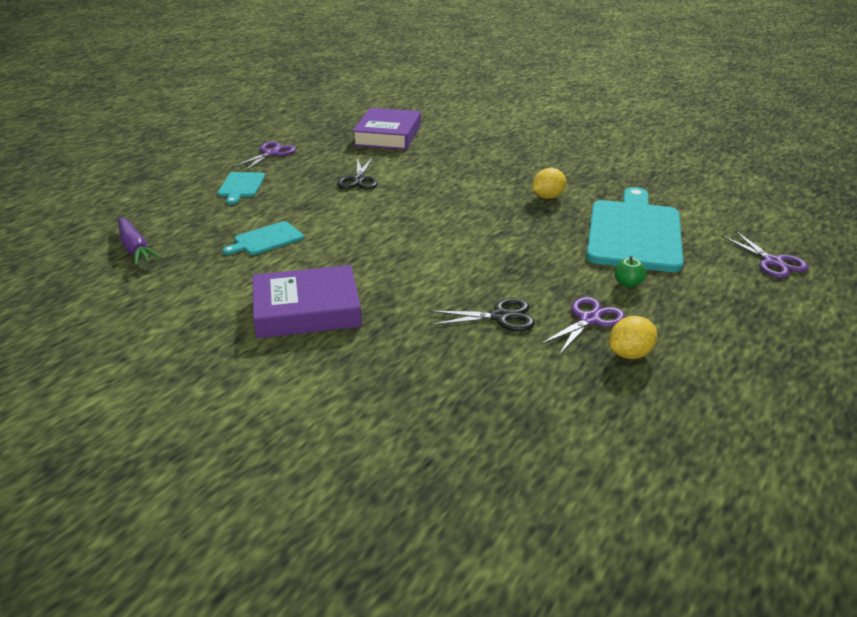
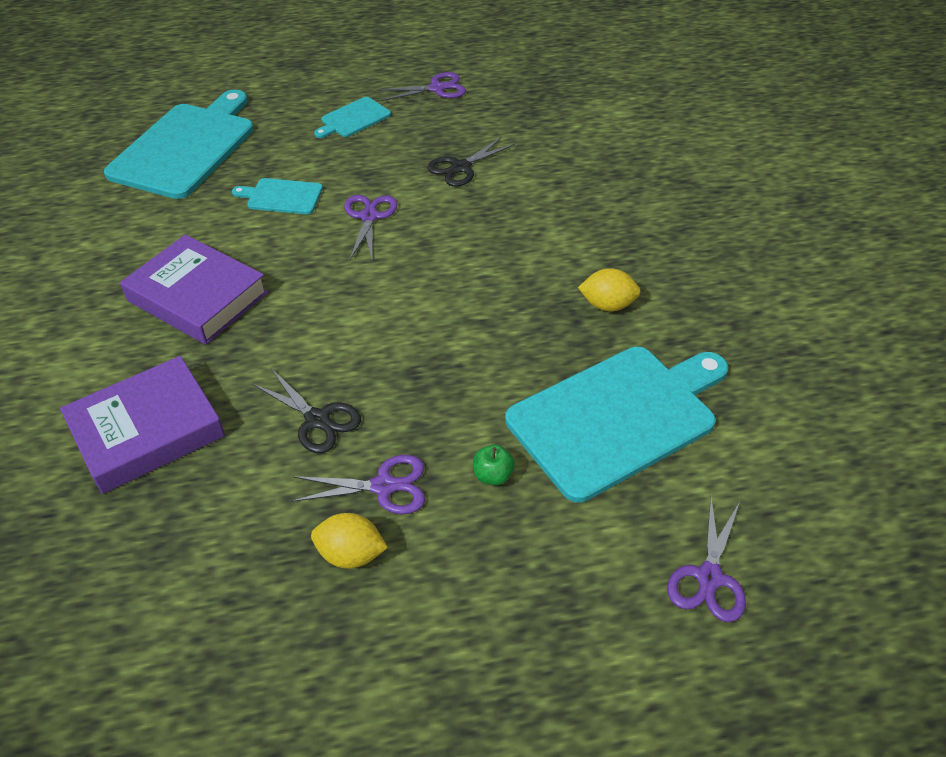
camera: 45 degrees right, 15 degrees up
(135, 248) = (186, 147): purple carrot -> turquoise cutting board
(346, 222) = (369, 217): none -> purple scissors
(387, 135) = (581, 119): purple book -> purple book (147, 431)

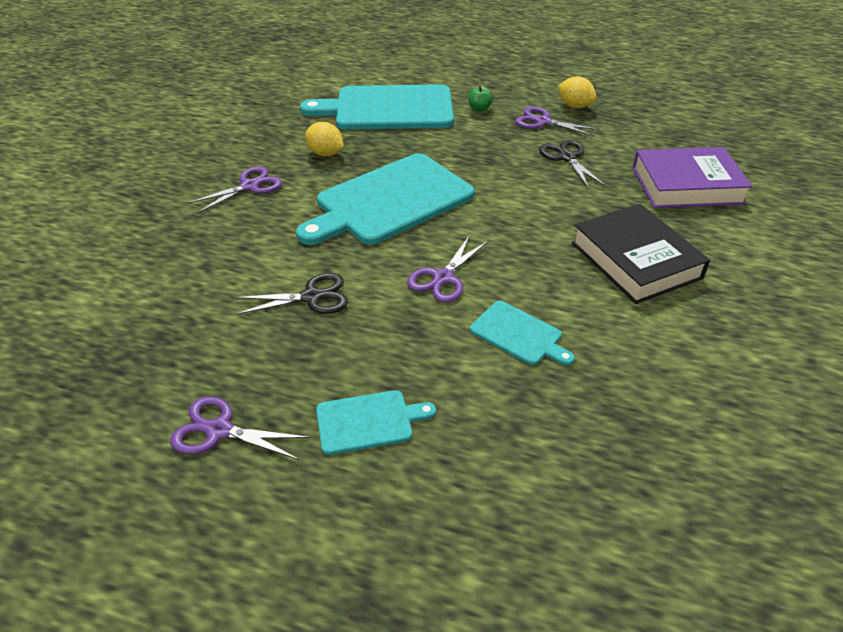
camera: 150 degrees left, 5 degrees down
(186, 147) = (617, 466): turquoise cutting board -> turquoise cutting board (390, 201)
(198, 296) = (635, 260): purple book -> black book
(709, 577) = (412, 59): purple scissors -> purple scissors (249, 186)

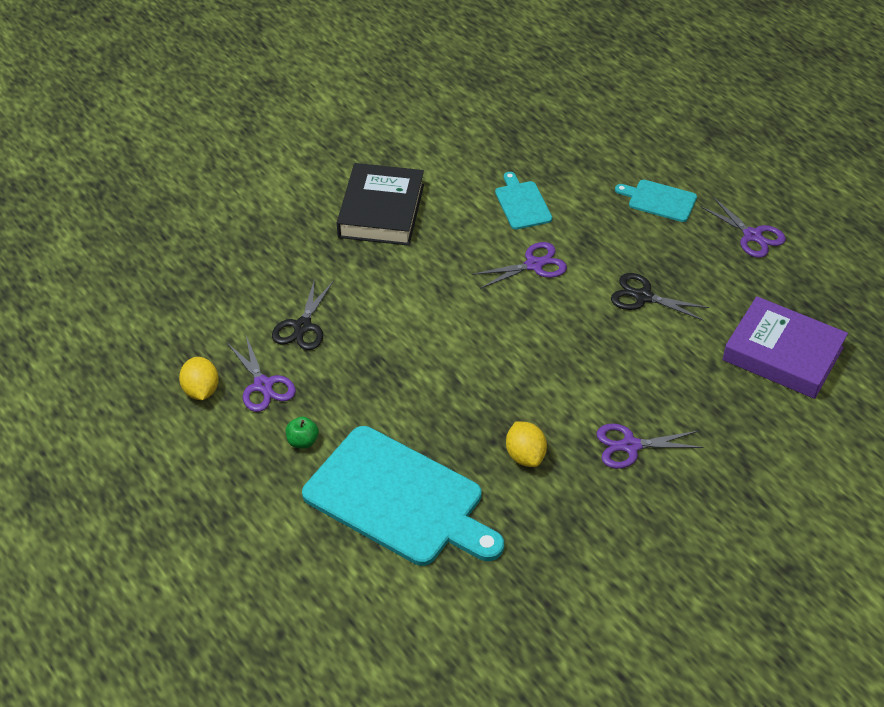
camera: 145 degrees left, 5 degrees up
(390, 201) = (512, 359): turquoise cutting board -> none
(687, 185) = (248, 247): purple book -> purple book (783, 354)

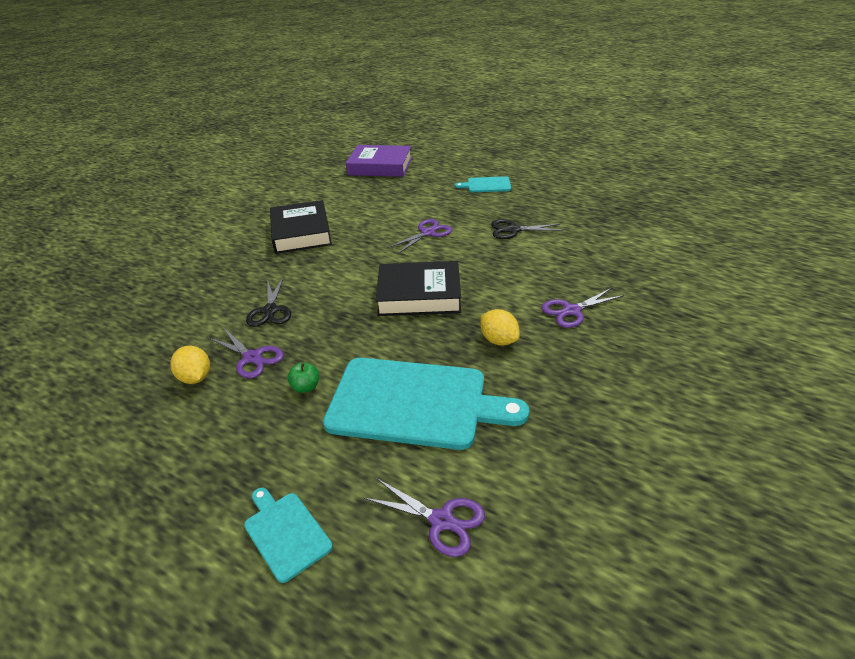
camera: 20 degrees left, 10 degrees down
(473, 362) = (419, 295): none -> black book
(522, 203) = (399, 206): turquoise cutting board -> turquoise cutting board (285, 532)
(752, 236) = (556, 187): purple scissors -> purple scissors (441, 521)
(783, 354) = (626, 234): purple book -> purple book (380, 166)

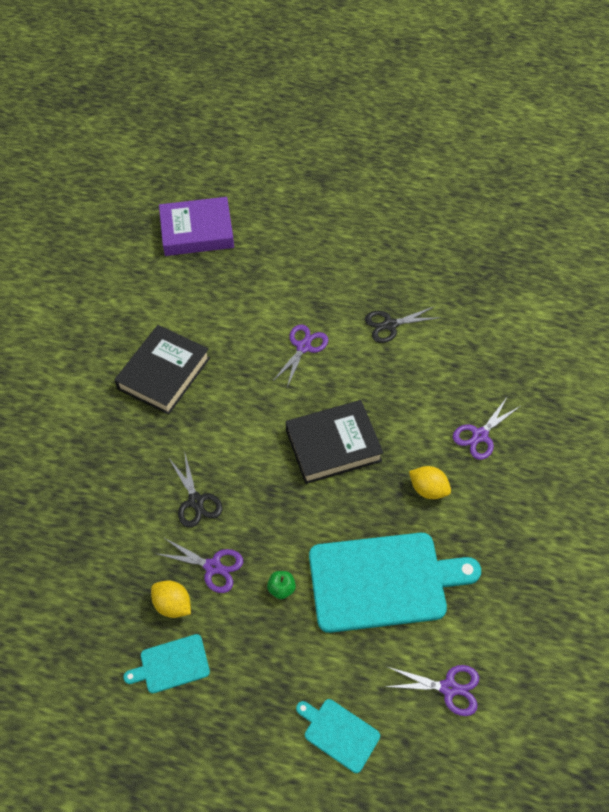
camera: 20 degrees left, 20 degrees up
(301, 232) = (164, 373): black book -> black book turned 60 degrees clockwise
(486, 185) = (335, 249): turquoise cutting board -> turquoise cutting board (171, 664)

